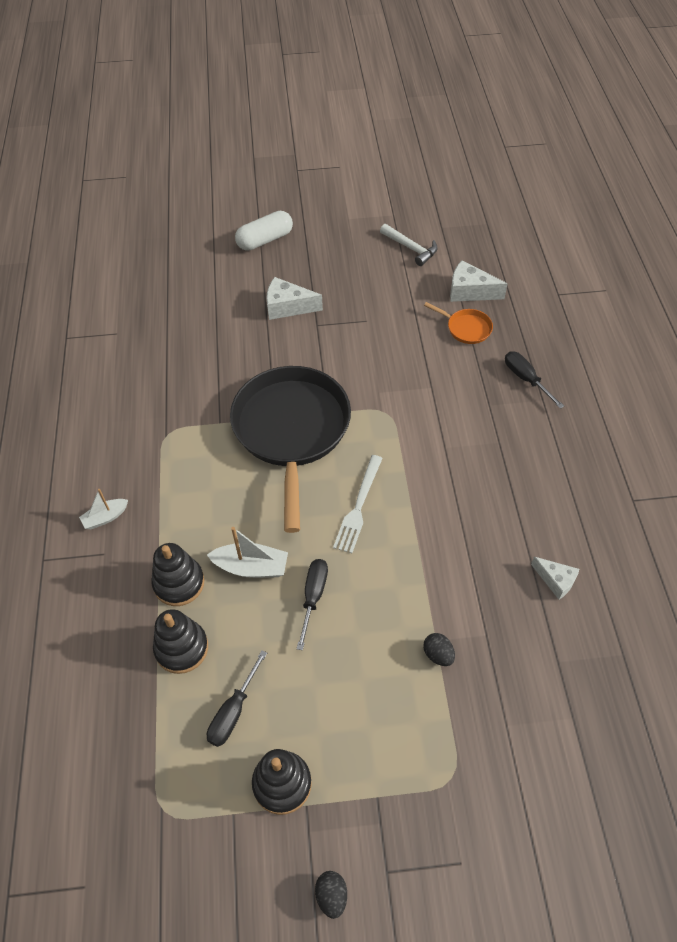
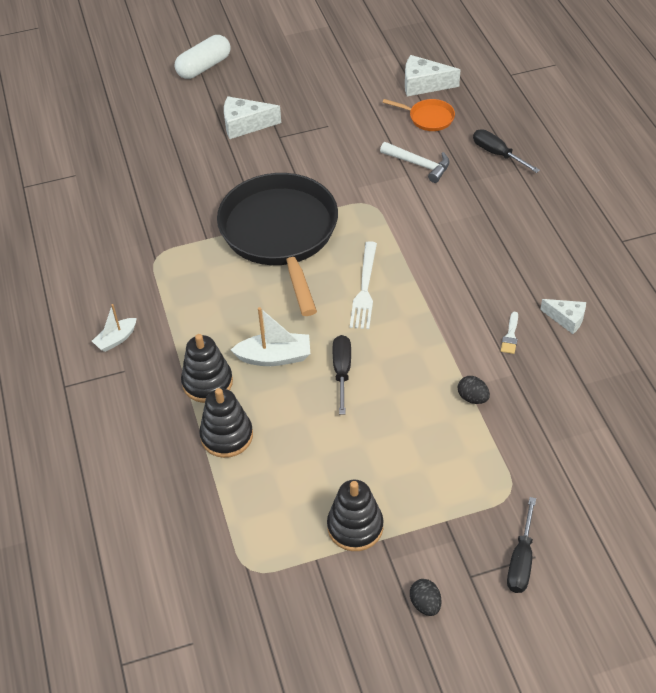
camera: 10 degrees left, 5 degrees down
(233, 711) = (292, 478): black screwdriver -> black screwdriver (521, 560)
(411, 248) = (355, 54): white hammer -> white hammer (419, 165)
(493, 589) = (510, 336): none -> white brush

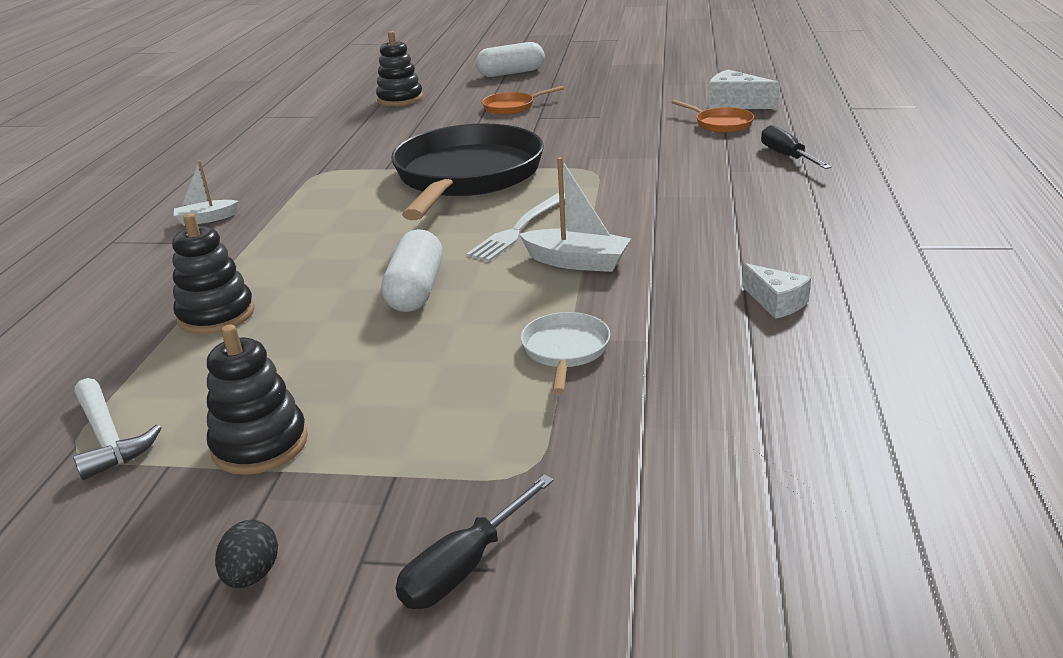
camera: 25 degrees right, 20 degrees down
(207, 382) = (253, 267): black stacking toy -> black stacking toy (400, 99)
(245, 125) = (512, 107): white cheese -> orange pan
(274, 357) = (351, 262): white boat -> white boat (577, 262)
(342, 372) = (416, 290): black screwdriver -> white capsule
(419, 165) = (679, 152): white hammer -> white hammer (108, 438)
(472, 398) = (565, 350): black egg -> white pan
(510, 336) = (676, 302): white brush -> none

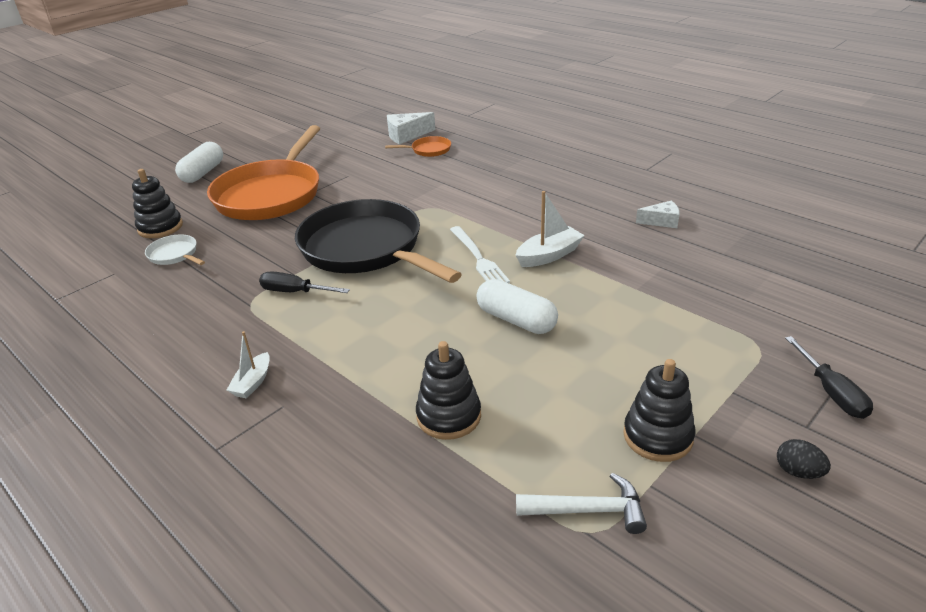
camera: 55 degrees left, 5 degrees up
(512, 107) = (271, 194): orange pan -> orange pan, size x2.47
(565, 350) = (649, 294): white pan -> white pan (175, 255)
(787, 156) = (503, 153): black screwdriver -> black screwdriver (295, 292)

